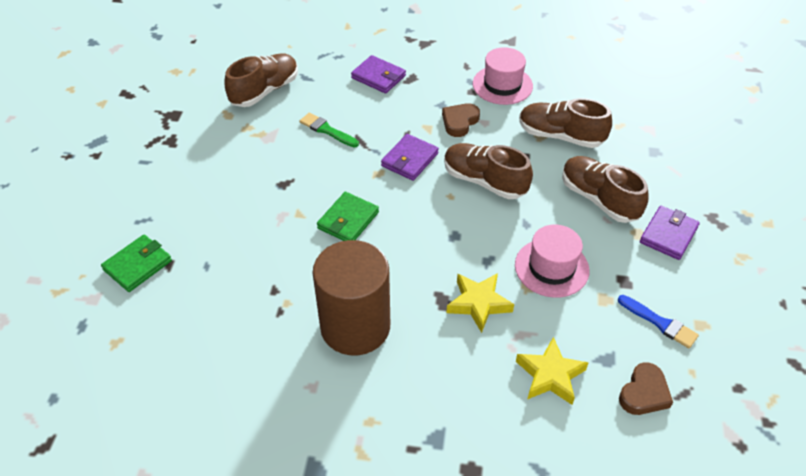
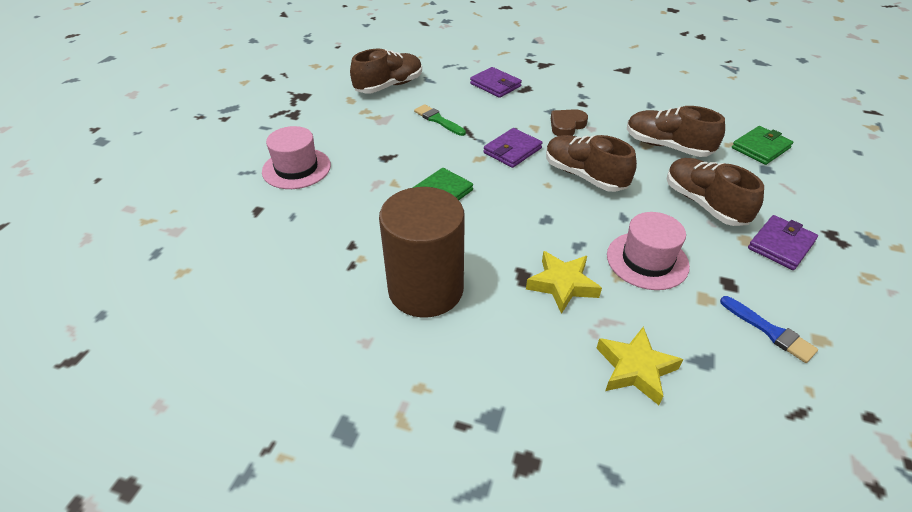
camera: 10 degrees right, 5 degrees down
(138, 265) = (228, 208): green wallet -> green wallet (760, 148)
(502, 85) = (613, 101): pink hat -> pink hat (296, 168)
(644, 393) = (748, 405): brown heart -> none

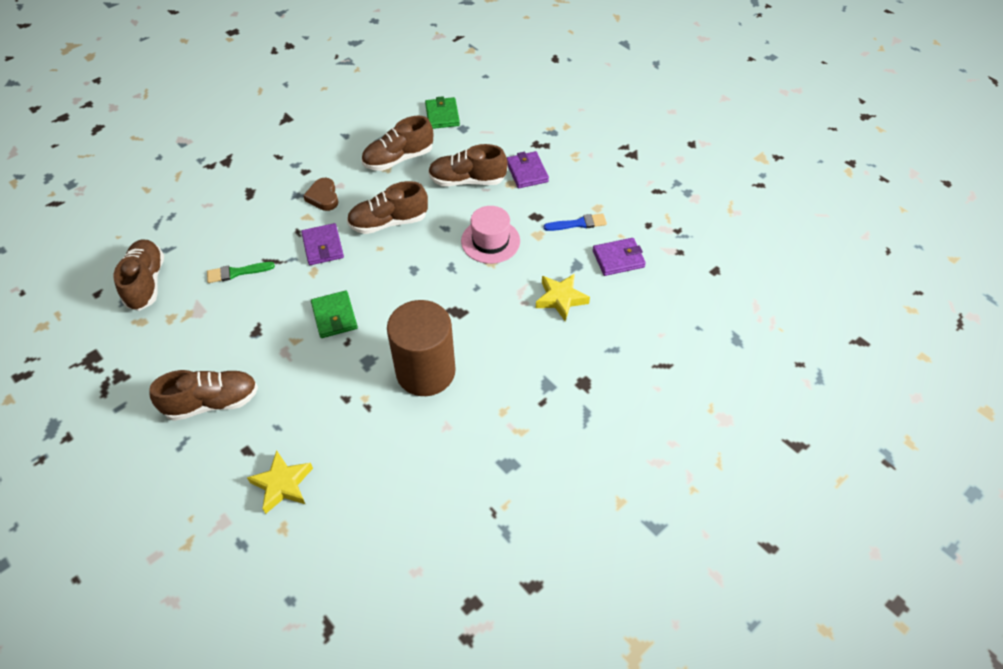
camera: 60 degrees left, 10 degrees up
(296, 168) = (212, 402): pink hat -> brown shoe
(495, 85) = (224, 208): purple wallet -> purple wallet (618, 259)
(562, 284) = (477, 295): yellow star -> yellow star (282, 484)

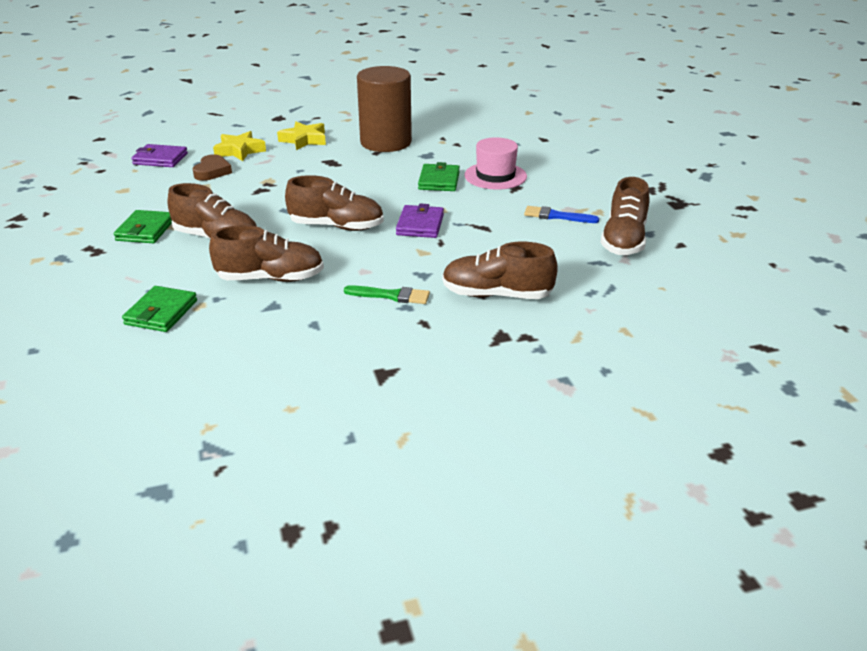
camera: 155 degrees left, 20 degrees down
(212, 402) = (565, 162): brown shoe -> brown shoe (496, 295)
(237, 272) = (521, 226): green brush -> green brush (391, 296)
(282, 484) = (522, 124): yellow star -> yellow star (304, 140)
(323, 197) = (392, 264): brown heart -> brown heart (212, 171)
(490, 241) = (252, 192): pink hat -> pink hat (495, 176)
(527, 172) = (145, 230): purple wallet -> green wallet
(578, 223) = (157, 184): blue brush -> blue brush (556, 216)

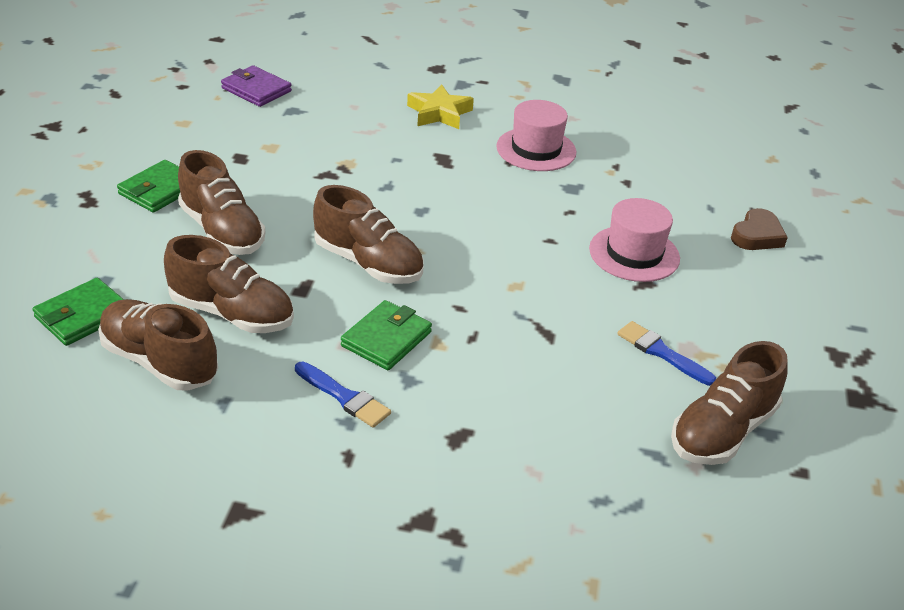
camera: 25 degrees right, 5 degrees up
(212, 171) = (297, 127): brown heart -> brown heart (757, 235)
(239, 151) = (351, 106): yellow star -> none
(386, 142) = (536, 149): brown cylinder -> pink hat
(391, 296) = (344, 397): green brush -> blue brush
(420, 225) = (470, 299): purple wallet -> none
(439, 181) = (552, 235): green wallet -> green wallet (386, 339)
(496, 295) = (472, 451): brown shoe -> brown shoe (159, 362)

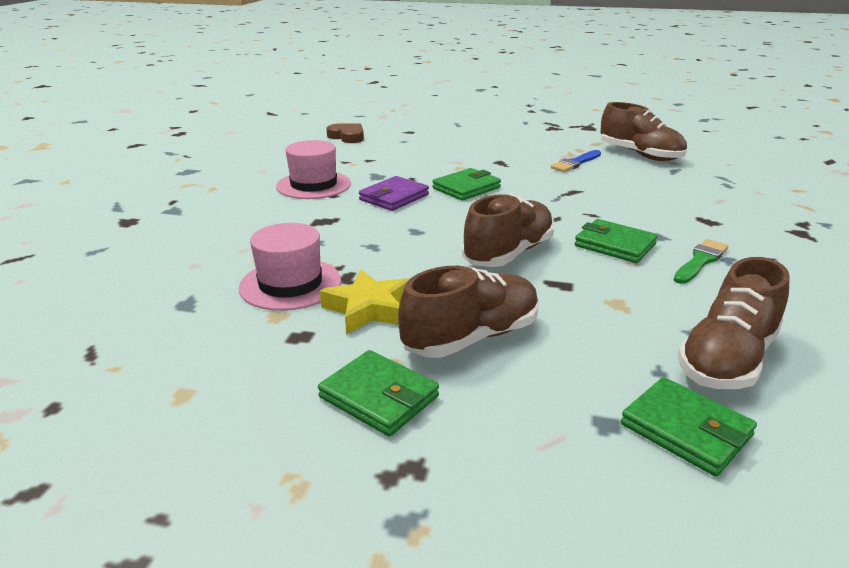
camera: 85 degrees left, 10 degrees down
(232, 313) = (621, 320): brown shoe -> none
(256, 90) = (110, 334): purple wallet -> purple wallet (394, 197)
(344, 397) = (700, 261): blue brush -> green brush
(439, 113) = (231, 221): yellow star -> yellow star (369, 309)
(544, 249) = (466, 188): none -> green wallet
(634, 254) = (466, 163): pink hat -> pink hat (290, 284)
(757, 235) = (436, 133): brown heart -> brown heart (347, 137)

